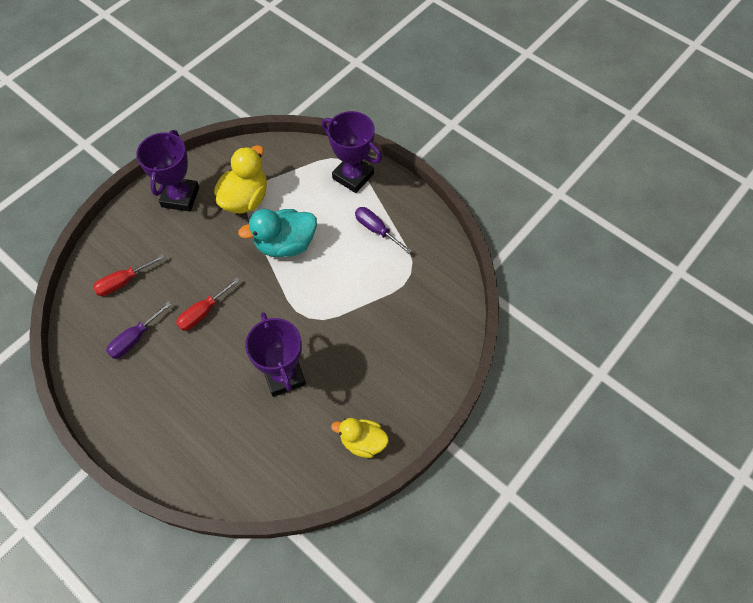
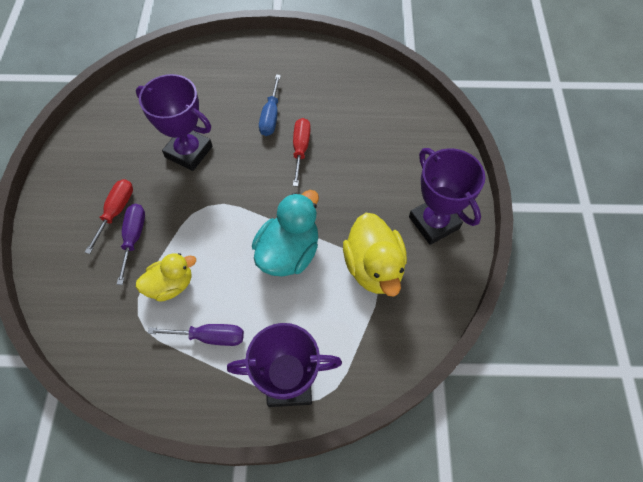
camera: 140 degrees right, 0 degrees up
(123, 282) = (389, 126): red screwdriver -> red screwdriver (116, 211)
(134, 339) = (331, 99): purple screwdriver -> purple screwdriver (134, 238)
(195, 359) = (271, 116): none -> blue screwdriver
(362, 441) = (85, 151): yellow duck -> yellow duck (171, 285)

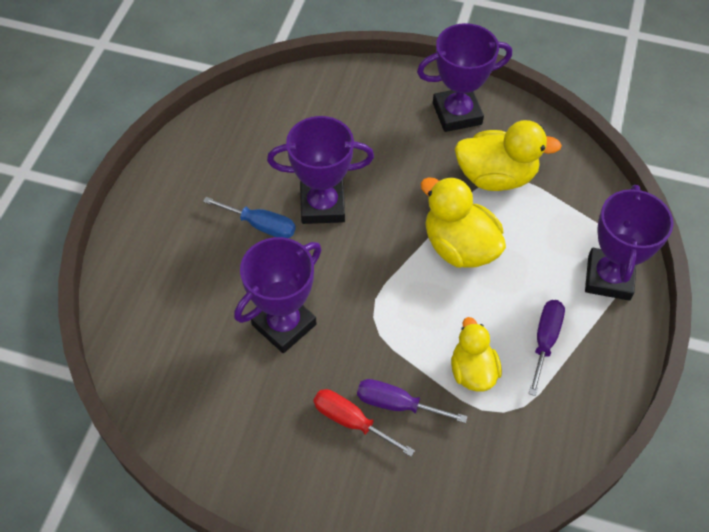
camera: 75 degrees left, 5 degrees down
(288, 252) = (459, 247): turquoise duck -> yellow duck
(301, 149) = (322, 206): red screwdriver -> purple trophy

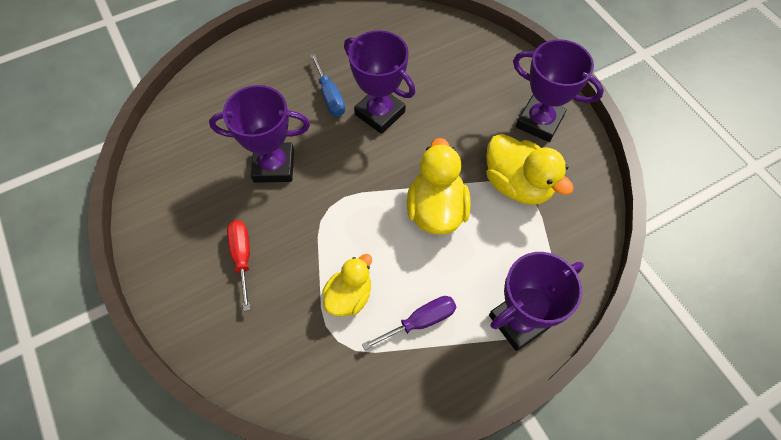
camera: 45 degrees right, 5 degrees up
(397, 404) = (279, 272): purple screwdriver -> none

